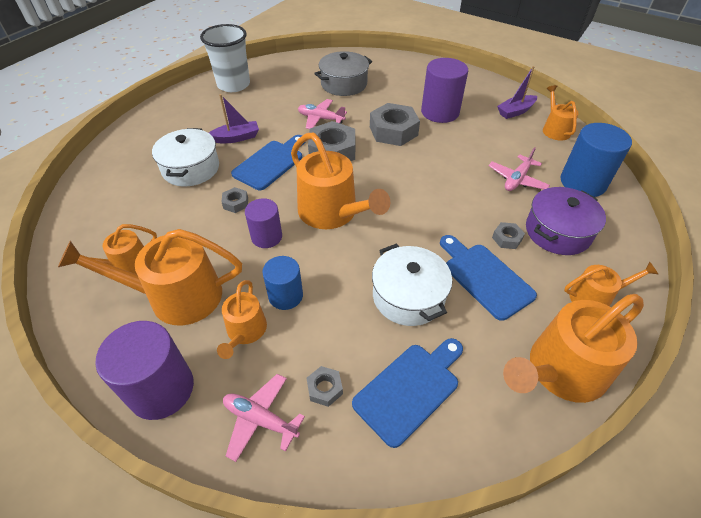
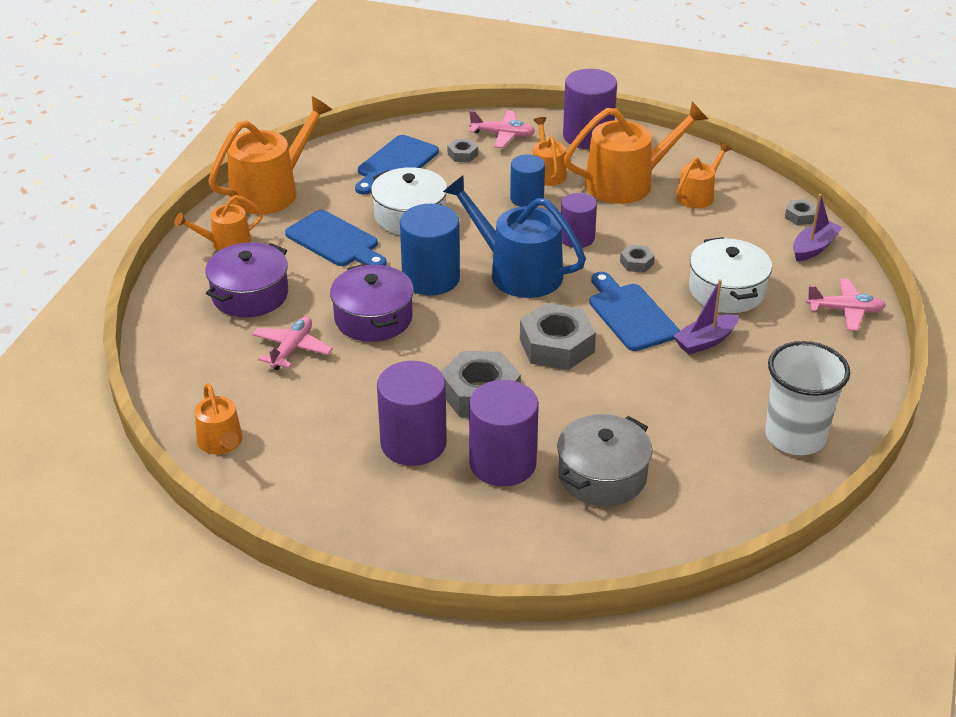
camera: 165 degrees right, 10 degrees down
(270, 163) = (630, 314): blue cutting board -> blue cutting board turned 135 degrees clockwise
(321, 119) = (602, 395): pink plane -> pink plane (845, 311)
(332, 212) = (518, 272): orange watering can -> blue watering can
(393, 96) = (502, 463): none -> purple cylinder
(456, 193) = (373, 318): none -> purple pot
(507, 238) = (310, 278): grey nut -> grey nut (800, 216)
(515, 111) = (283, 469): purple boat -> purple boat (814, 248)
(583, 182) = (202, 360): blue cylinder -> blue cylinder (431, 278)

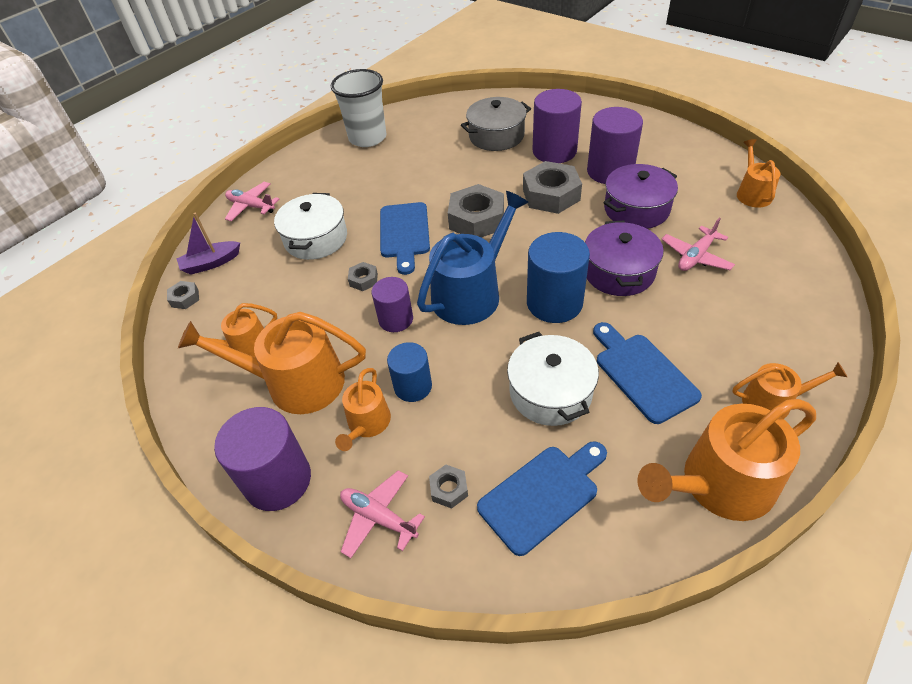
camera: 155 degrees left, 10 degrees up
(250, 295) = (738, 322): purple pot -> purple pot (636, 209)
(518, 272) = (471, 293): blue watering can -> blue watering can turned 105 degrees counterclockwise
(705, 341) = (368, 203): purple boat -> none

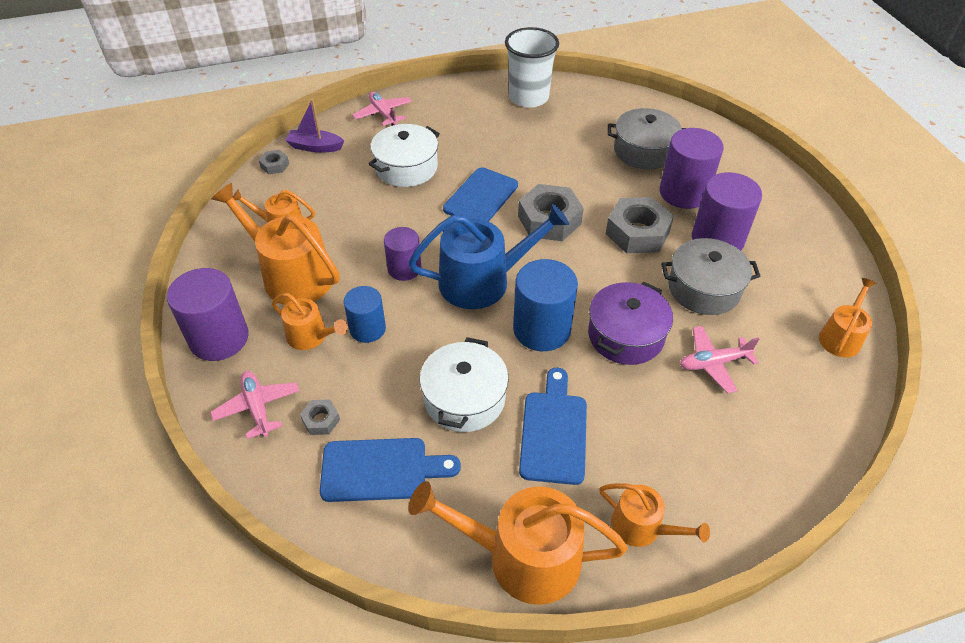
camera: 30 degrees right, 0 degrees up
(363, 280) = (410, 222): grey nut -> none
(367, 424) = (311, 336): orange watering can -> orange watering can turned 105 degrees counterclockwise
(636, 209) = (704, 289): purple pot -> grey pot

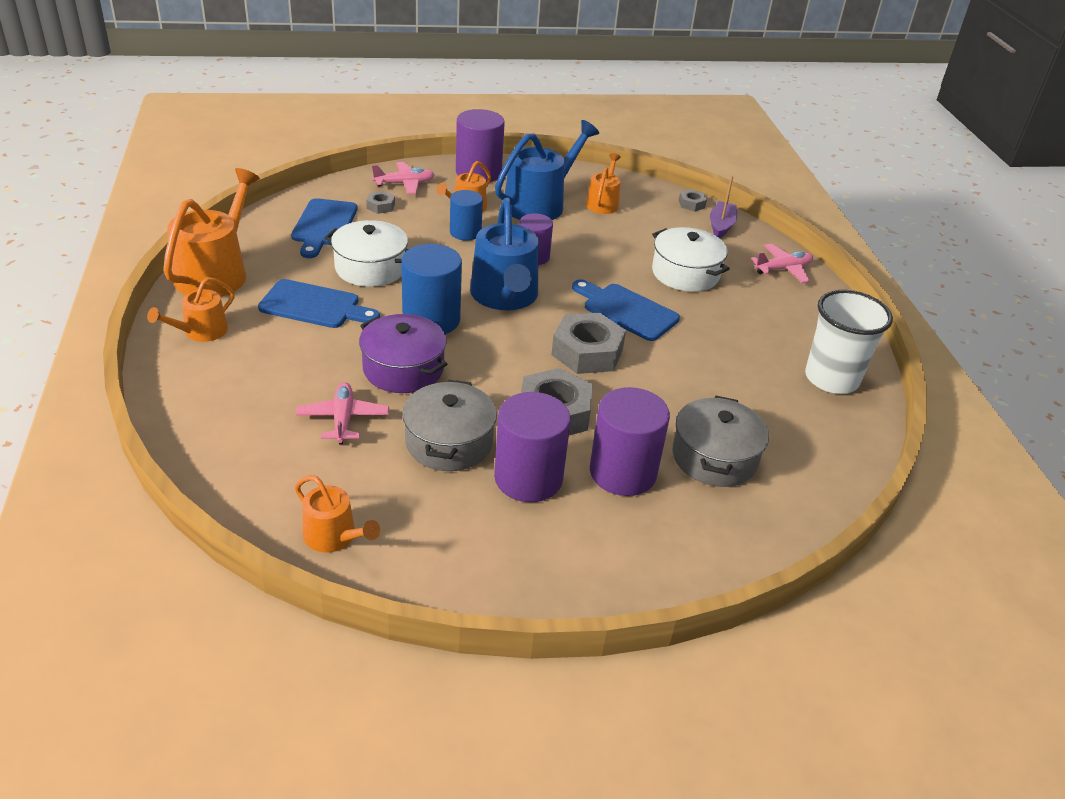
camera: 95 degrees right, 10 degrees down
(291, 275) = (539, 204): orange watering can -> blue watering can

